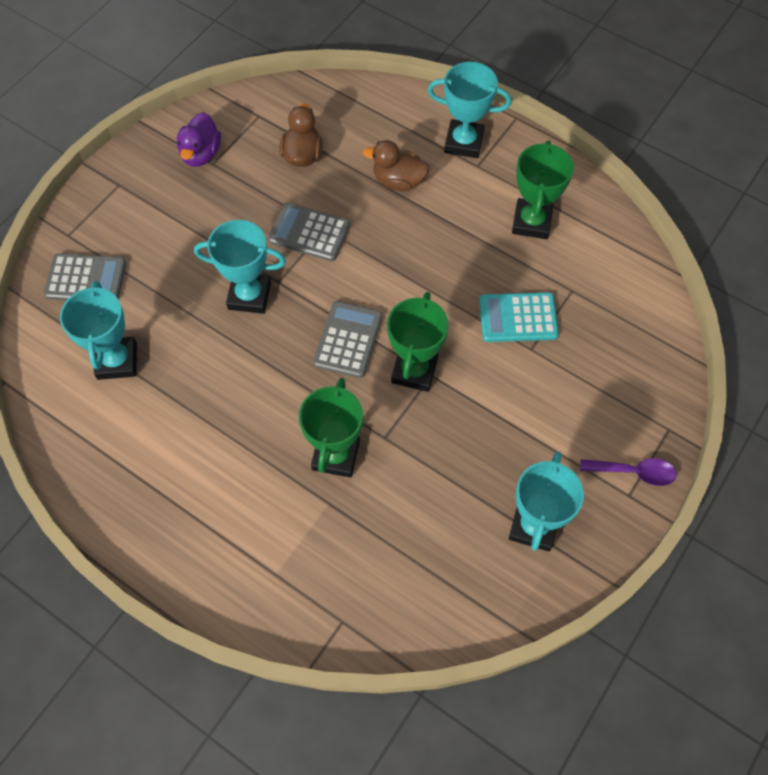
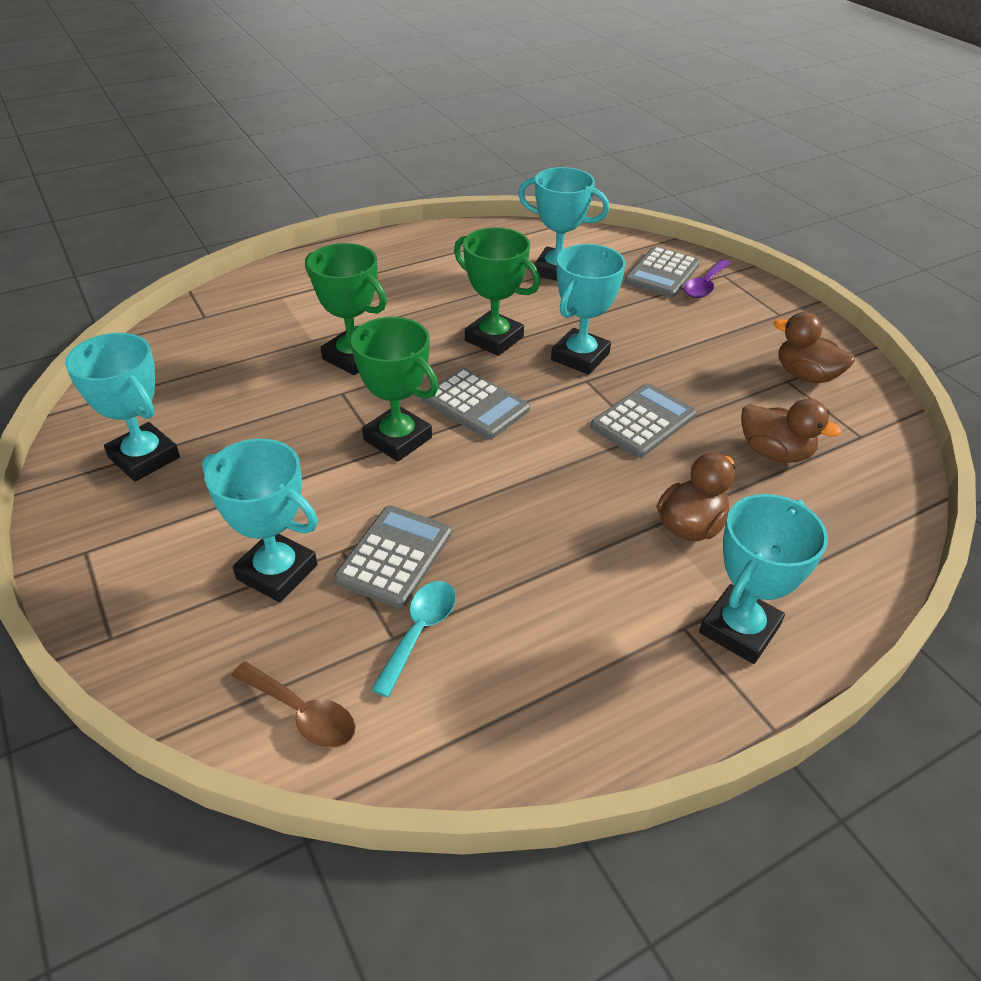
camera: 115 degrees right, 20 degrees down
(201, 154) = (805, 375): purple duck -> brown duck
(518, 318) = (394, 556): turquoise calculator -> grey calculator
(531, 222) = (540, 645): green trophy -> green trophy (494, 339)
(560, 279) = (419, 632): none -> turquoise spoon
(570, 373) = (277, 572): none -> turquoise trophy
(633, 472) = (102, 569): purple spoon -> purple spoon (705, 285)
(642, 306) = (302, 713): none -> brown spoon

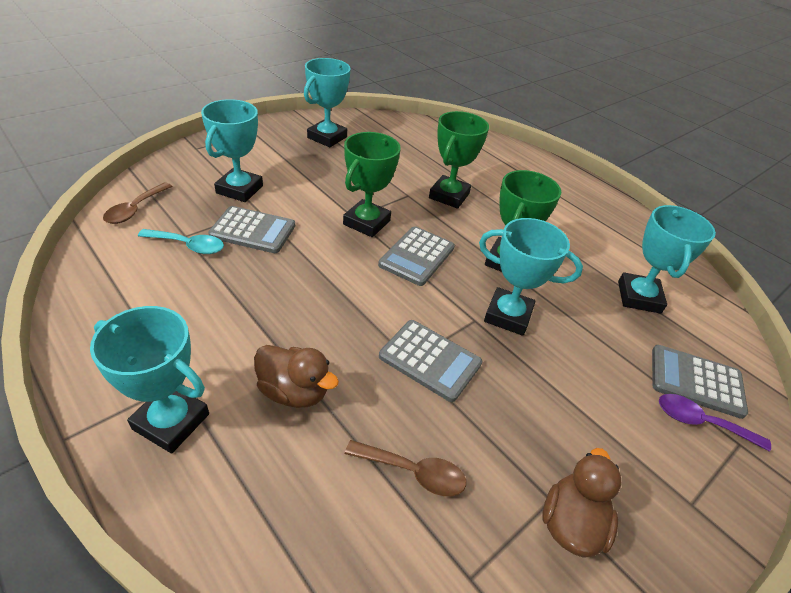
camera: 75 degrees right, 0 degrees up
(774, 452) = (413, 472): brown duck -> brown spoon

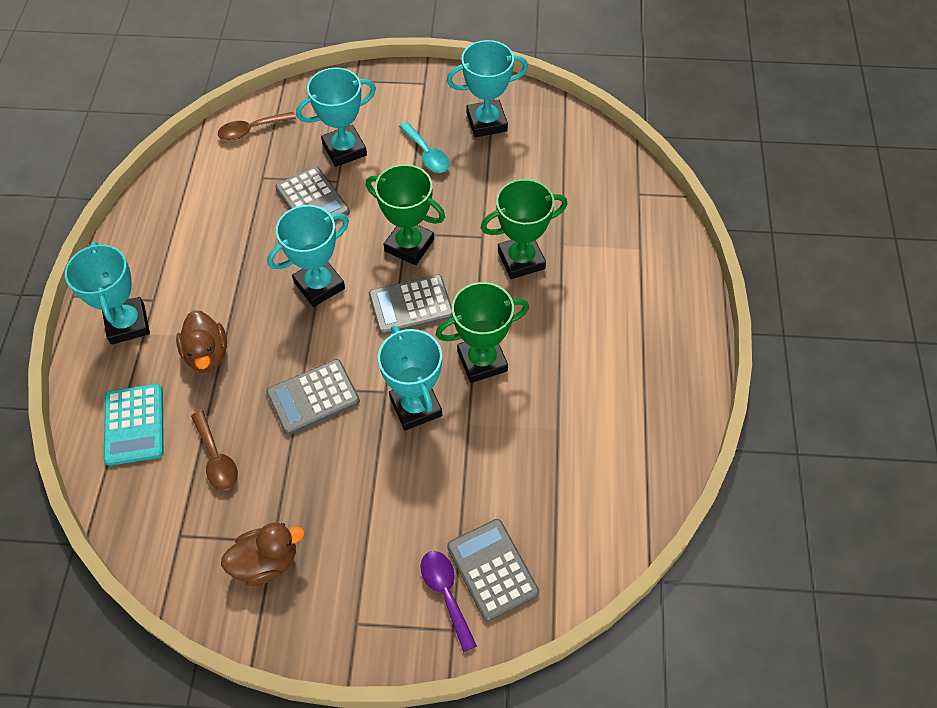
camera: 50 degrees right, 15 degrees up
(188, 245) = (255, 189): turquoise spoon -> turquoise spoon (426, 154)
(291, 511) = (134, 425): none -> turquoise calculator
(366, 222) = (409, 245): green trophy -> green trophy turned 45 degrees clockwise
(430, 360) = (313, 397): grey calculator -> grey calculator turned 75 degrees clockwise
(638, 297) = (557, 475): turquoise trophy -> turquoise trophy (319, 285)

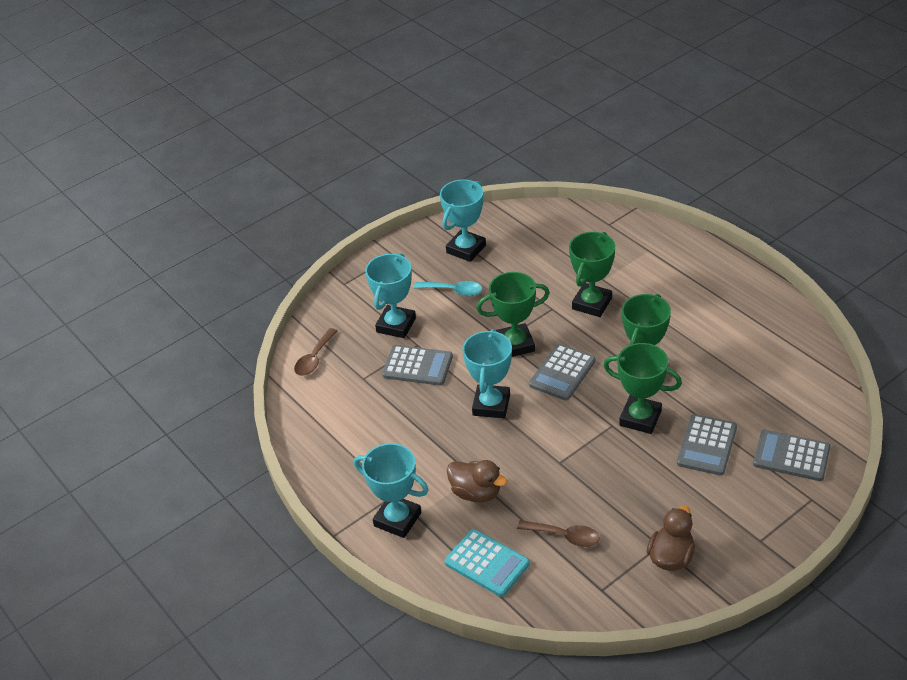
camera: 40 degrees left, 15 degrees down
(313, 397) = (575, 461): grey calculator -> grey calculator (707, 445)
(415, 407) = (640, 418): turquoise trophy -> green trophy
(446, 594) = (785, 487): purple spoon -> none

